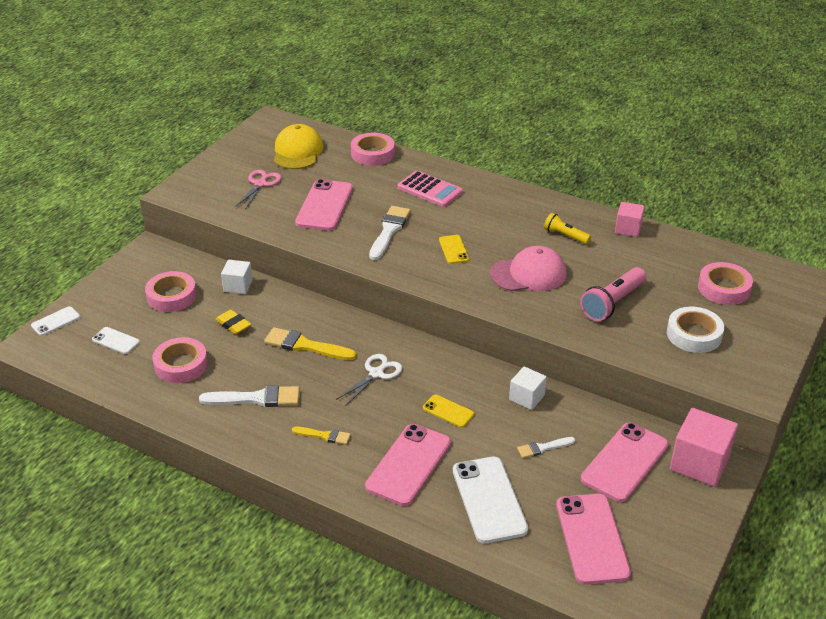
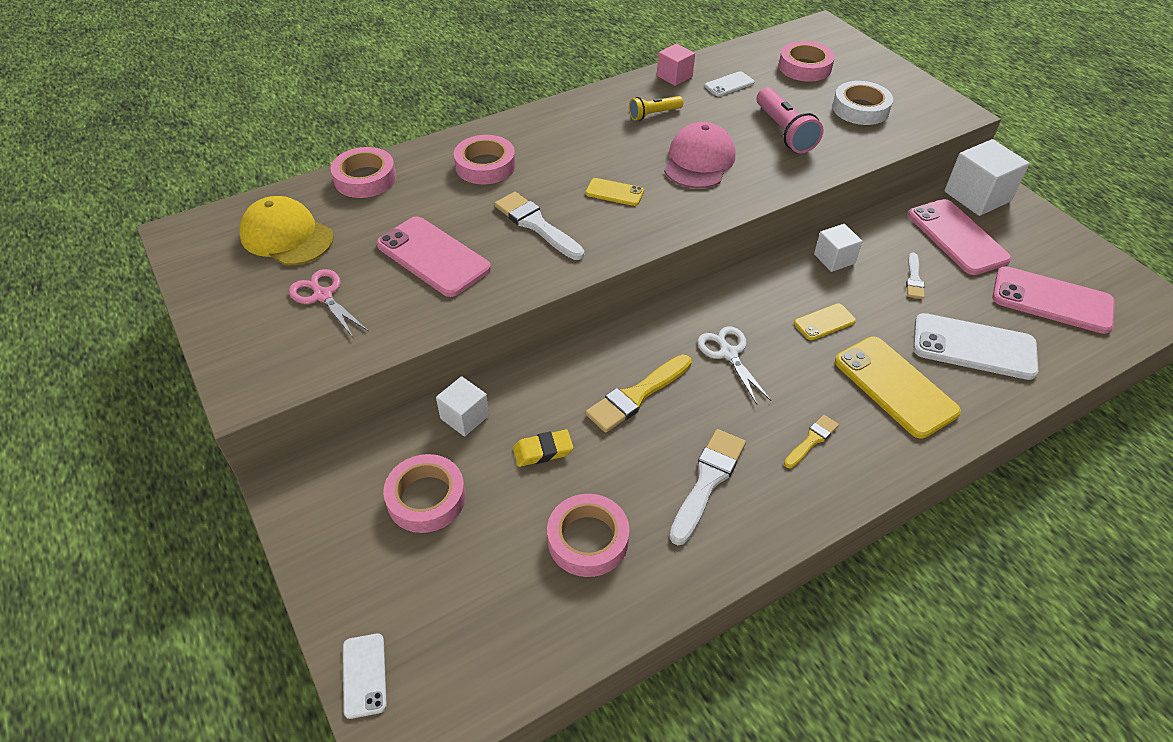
camera: 60 degrees left, 10 degrees up
(116, 341) = (477, 604): white phone -> white phone (729, 84)
(408, 465) = (895, 386): pink phone -> yellow phone
(429, 190) = (485, 165): pink calculator -> pink tape
(699, 463) = (977, 196): pink cube -> white cube

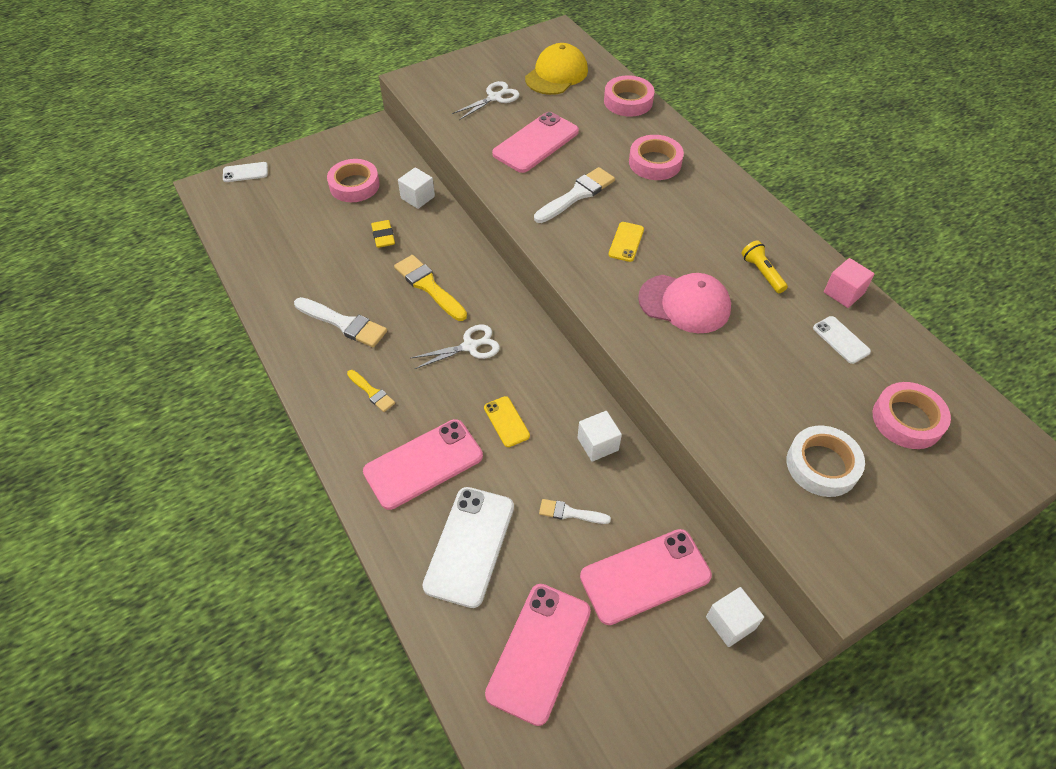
camera: 90 degrees right, 5 degrees up
(323, 296) = (494, 98): pink scissors -> white scissors
(588, 539) = (309, 259): pink tape -> none
(784, 132) = (753, 380): pink flashlight -> none
(895, 386) = (423, 464): yellow phone -> pink phone
(977, 196) = (730, 623): white cube -> white cube, size x0.59

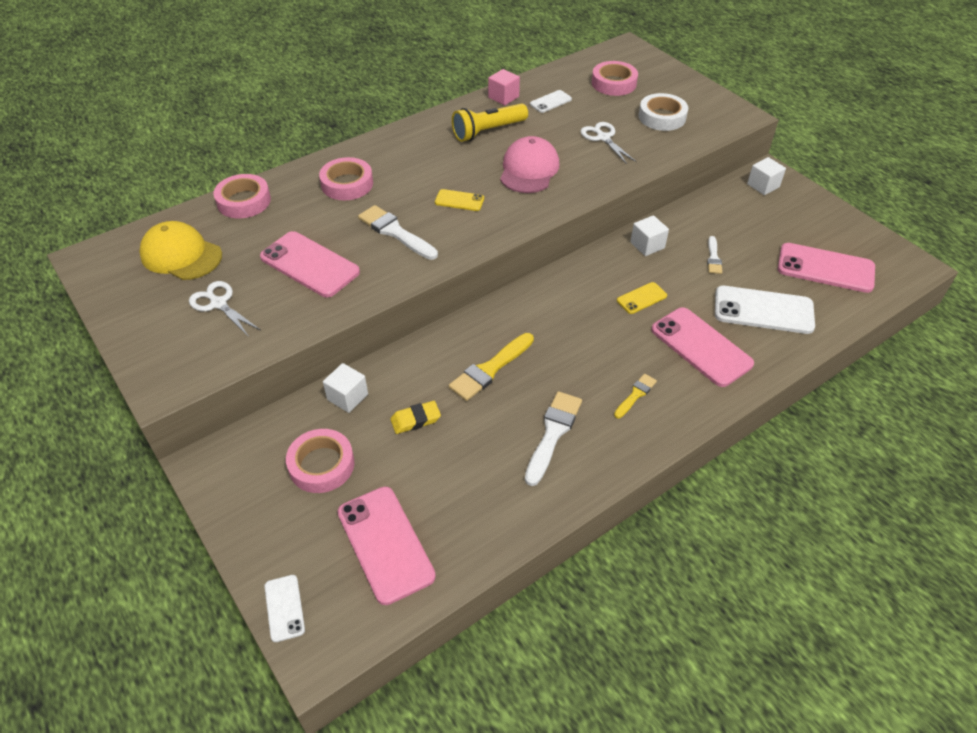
camera: 95 degrees left, 5 degrees down
(470, 346) = (564, 329): white scissors -> white scissors (603, 138)
(645, 576) = (748, 221): pink phone -> pink phone (385, 544)
(762, 273) = (488, 131): yellow flashlight -> yellow flashlight, size x1.65

